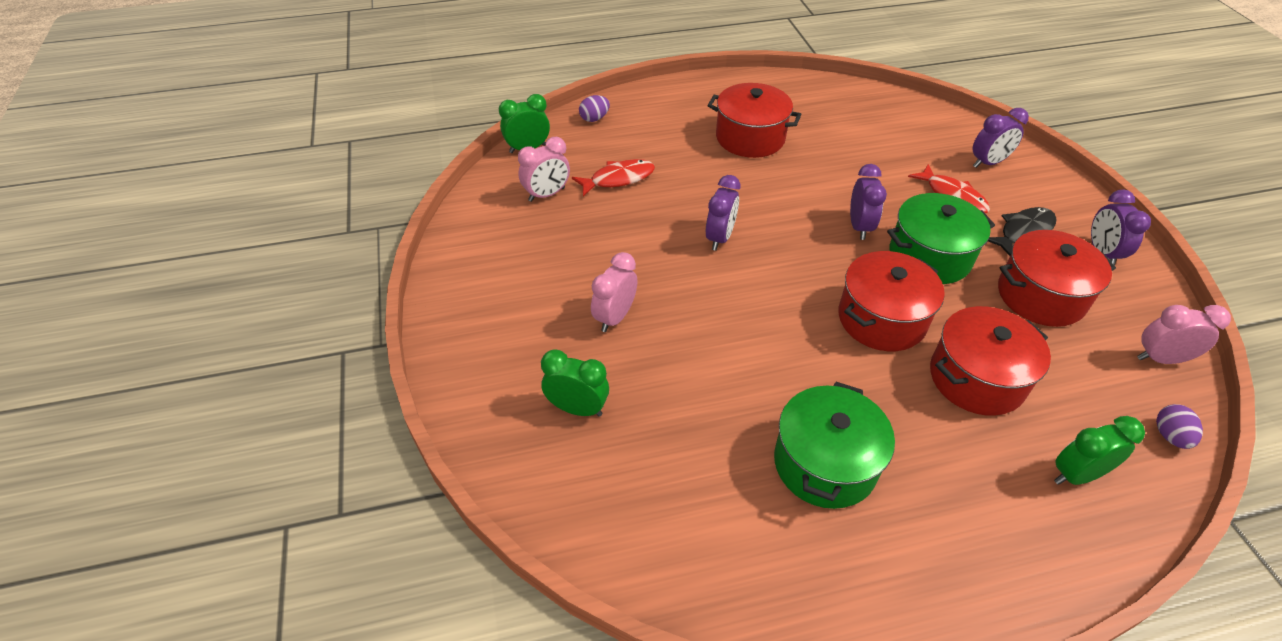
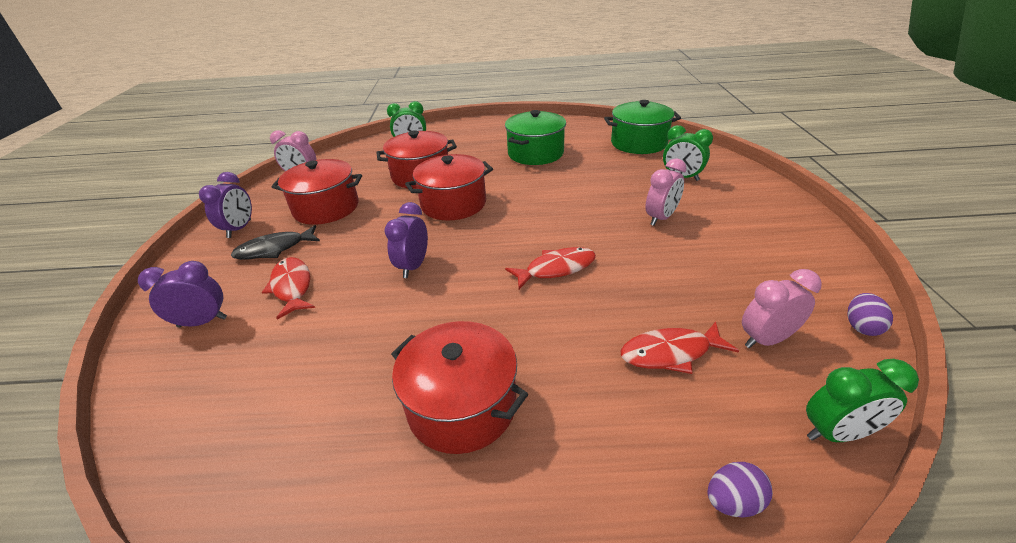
camera: 165 degrees left, 10 degrees down
(720, 238) = (556, 268): purple clock -> red fish
(929, 256) = (376, 238): green pot -> green pot (638, 143)
(1170, 436) = (348, 152): purple egg -> purple egg (861, 326)

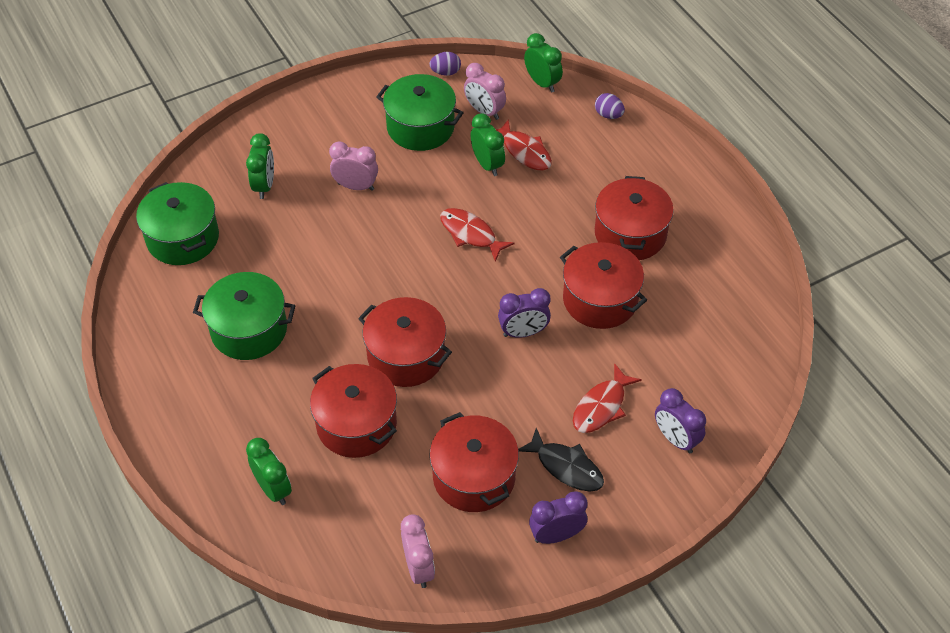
camera: 120 degrees left, 15 degrees up
(396, 333) = (600, 299): none -> red pot
(658, 311) = (487, 164): none -> green clock
(743, 277) = (420, 127): none -> green pot

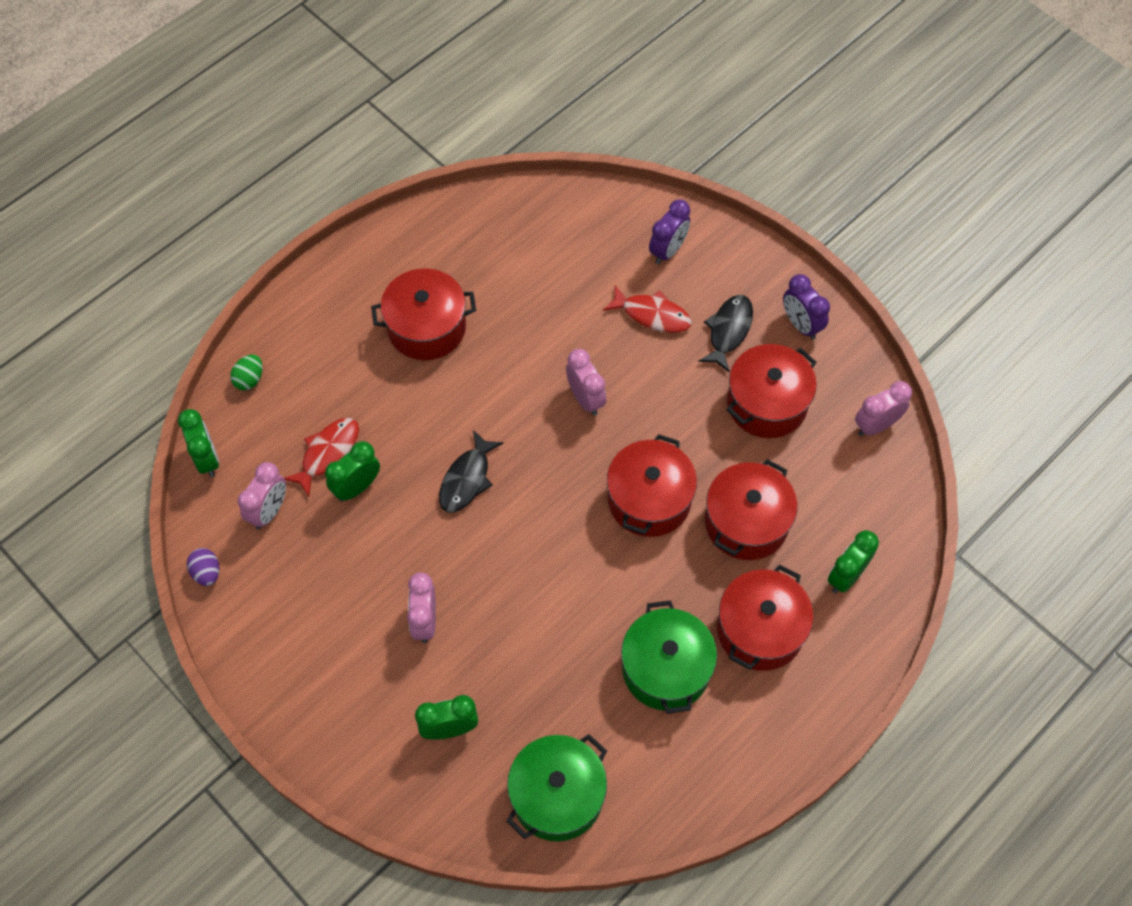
camera: 105 degrees left, 10 degrees up
(420, 127) = (310, 576): green pot -> none
(470, 234) = (467, 479): red fish -> black fish
(523, 332) = (585, 399): purple clock -> pink clock
(542, 83) = (207, 459): green clock -> green clock turned 120 degrees clockwise
(600, 299) = (523, 339): red pot -> red pot (760, 630)
(608, 115) = (249, 379): purple egg -> green egg

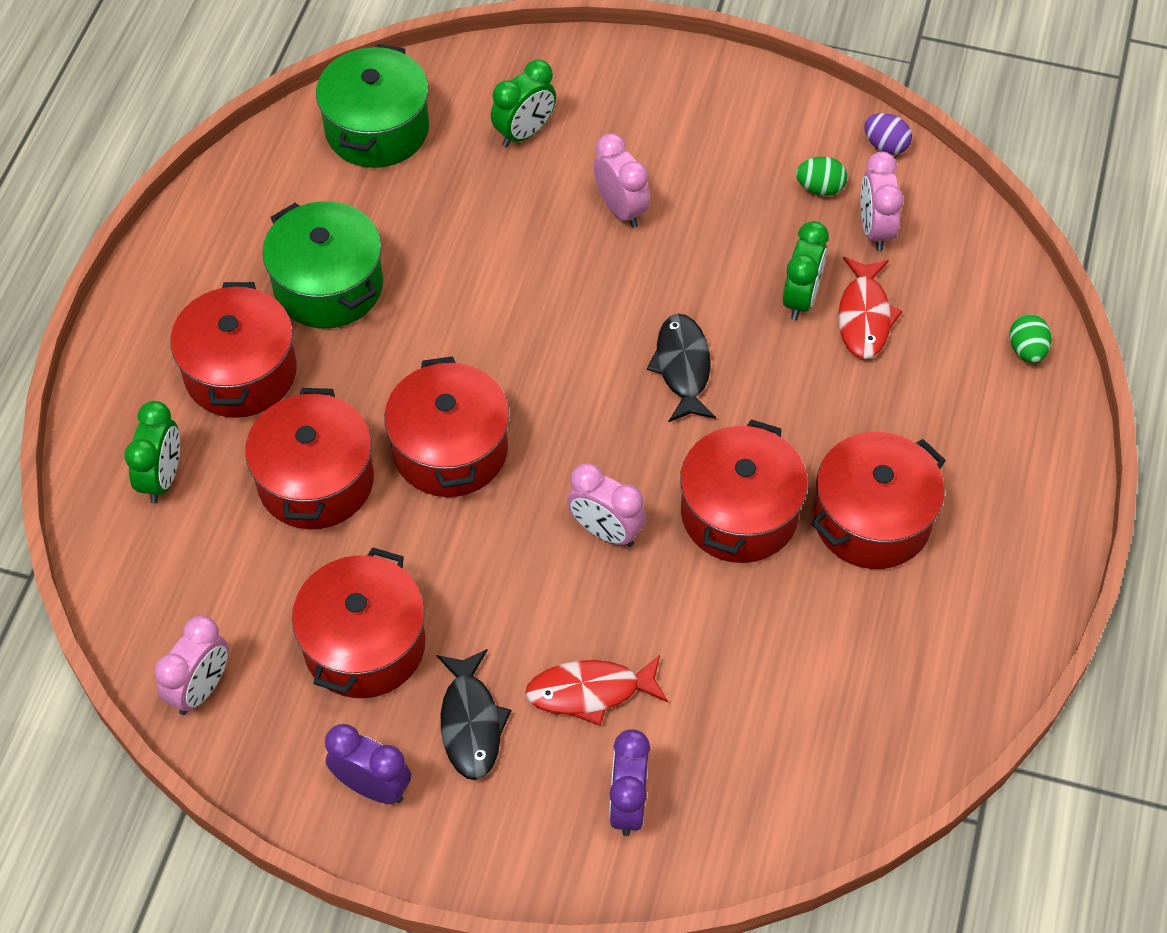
camera: 150 degrees right, 5 degrees down
(207, 459) = (990, 246): green clock -> none
(278, 563) = (820, 188): none -> green egg
(500, 369) = (739, 513): none -> red pot

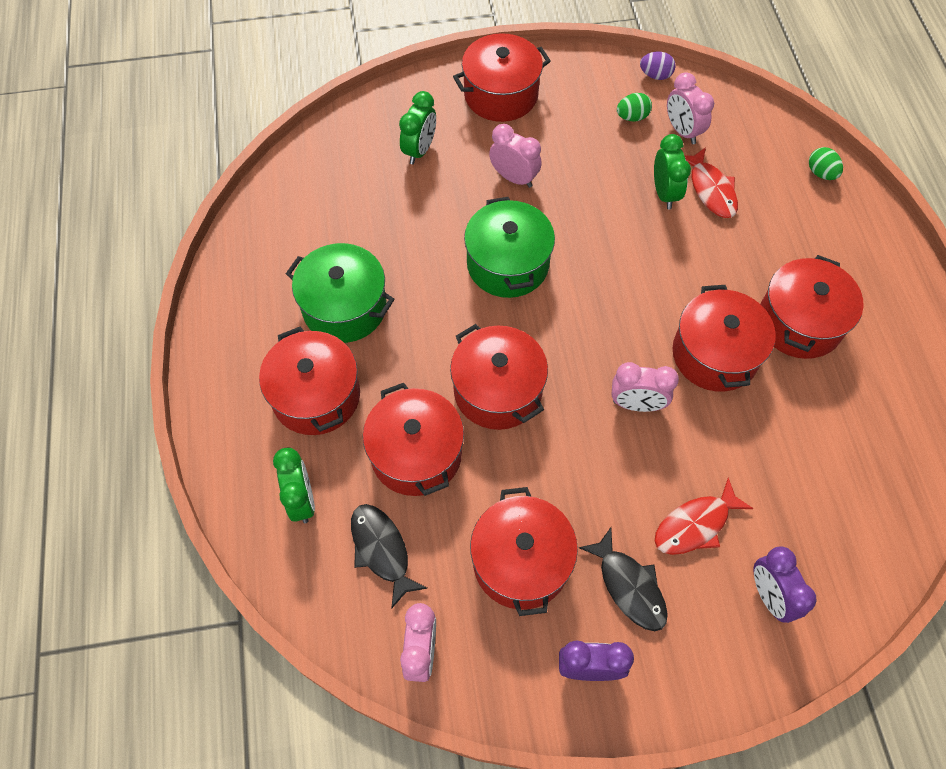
camera: 25 degrees left, 5 degrees up
(377, 129) = (316, 184): green pot -> green pot (507, 264)
(667, 100) = (501, 94): none -> red pot
(682, 367) = (618, 269): black fish -> black fish (381, 550)

